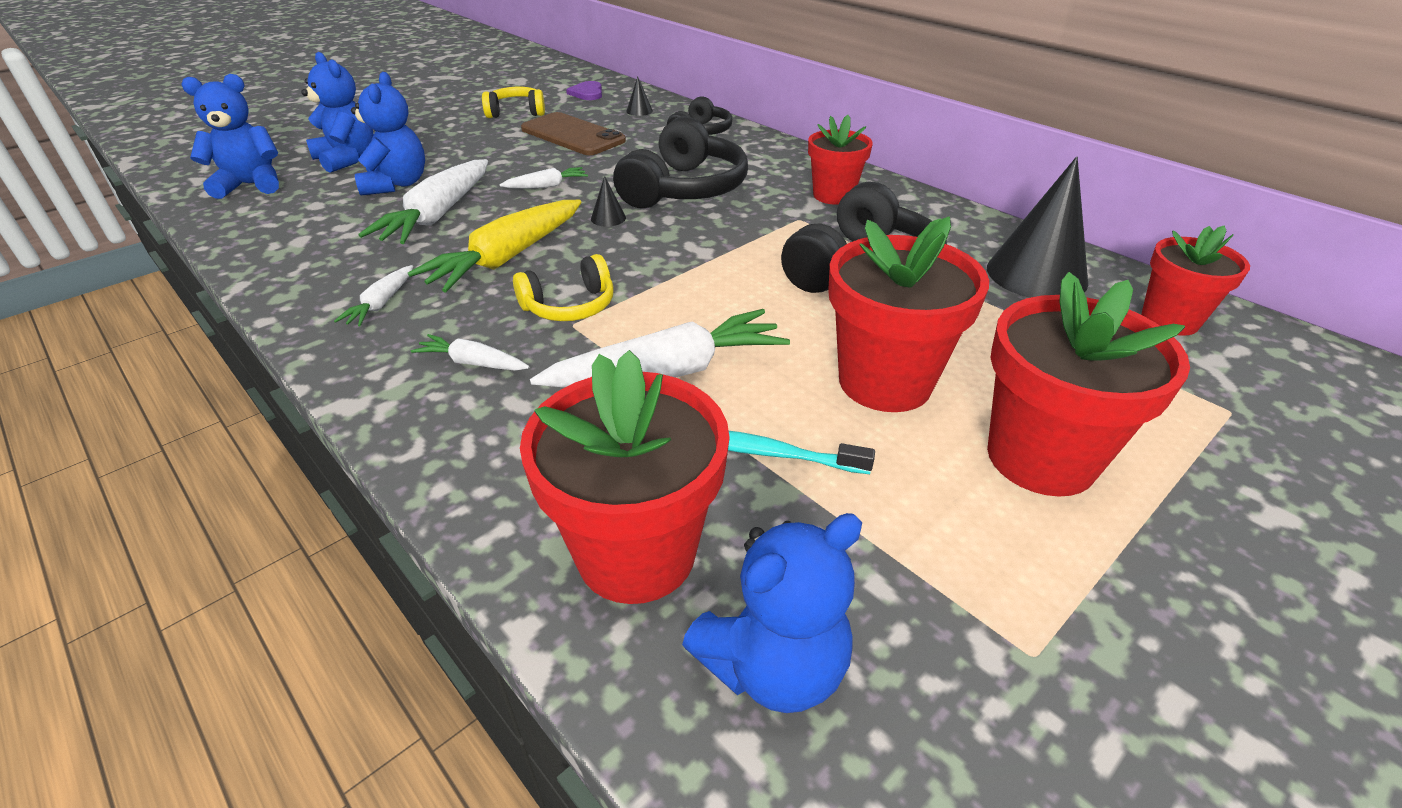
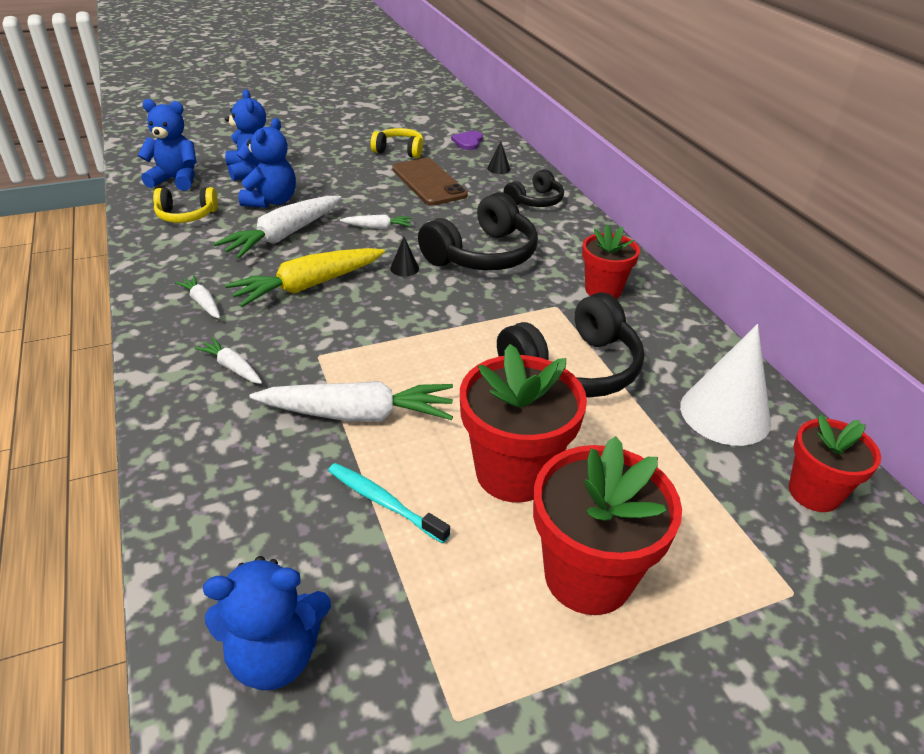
camera: 20 degrees right, 0 degrees up
(381, 304) = (202, 303): white carrot -> white carrot turned 105 degrees clockwise
(570, 306) = (326, 339): yellow headphones -> yellow headphones (186, 215)
(636, 553) = (244, 545): red flower pot -> none
(1036, 274) = (725, 414): black cone -> white cone

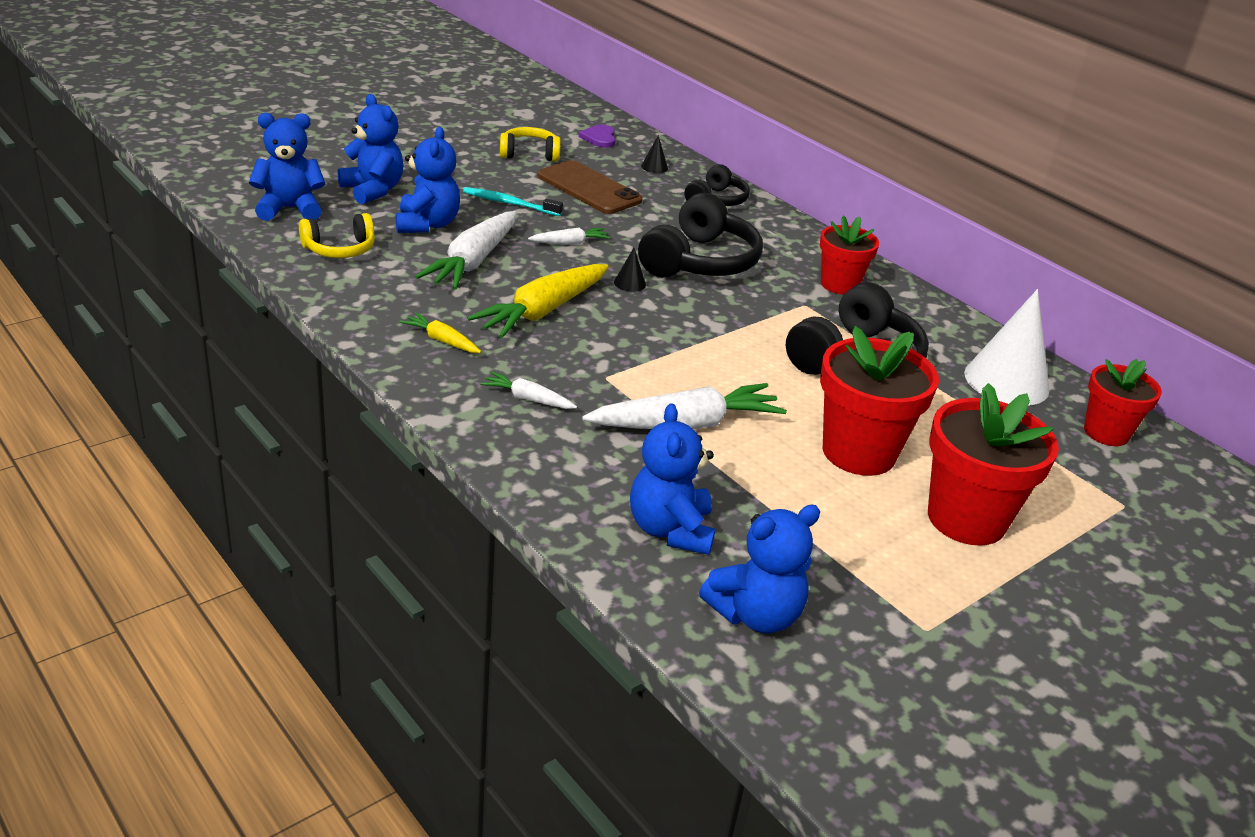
camera: 20 degrees left, 5 degrees down
(202, 303) = (441, 340): white carrot -> yellow carrot
(261, 530) = (670, 530): none -> blue teddy bear
(383, 502) = (762, 492): turquoise toothbrush -> turquoise toothbrush (509, 203)

